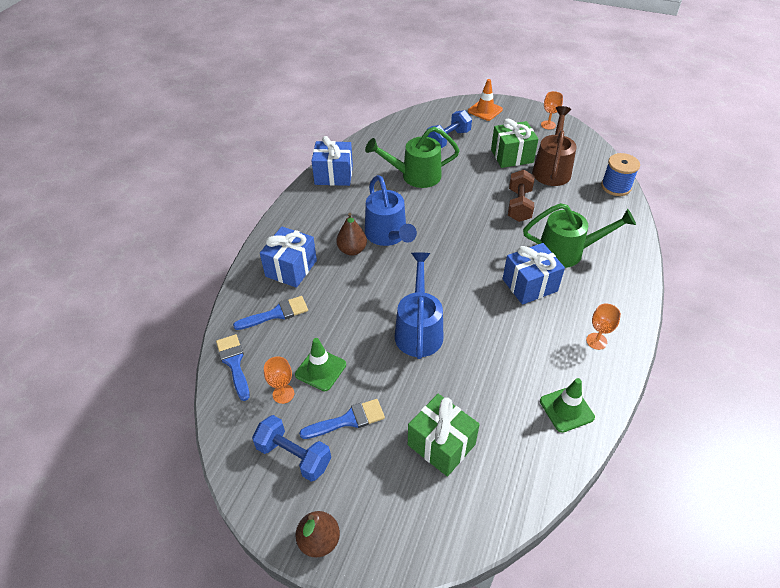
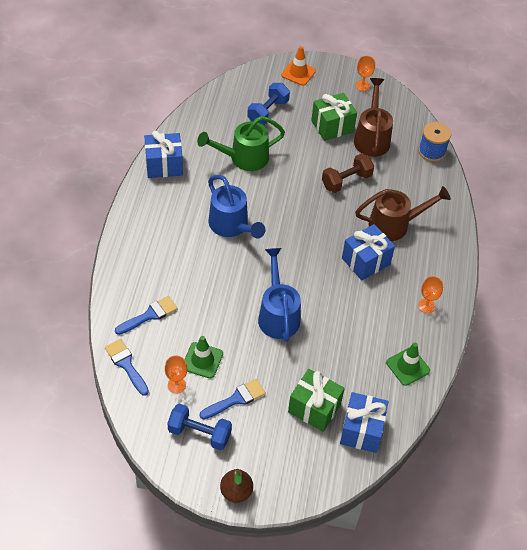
camera: 15 degrees left, 5 degrees up
(291, 268) = (150, 270): blue gift -> blue gift (362, 430)
(352, 250) = (202, 245): brown pear -> none
(519, 205) = (346, 181): brown dumbbell -> brown dumbbell turned 60 degrees clockwise
(568, 252) = (395, 225): green watering can -> brown watering can

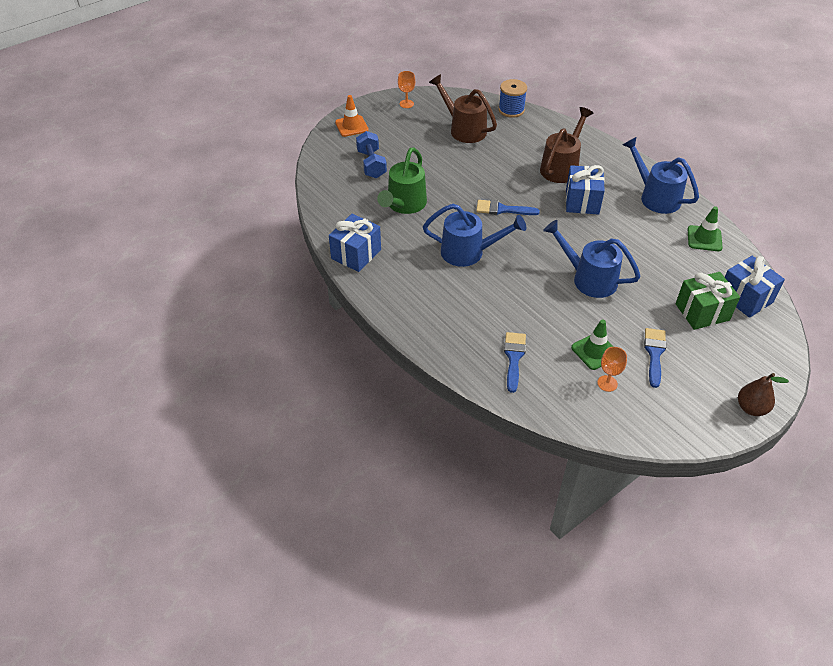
camera: 45 degrees left, 5 degrees down
(126, 364) = (554, 405): blue brush -> blue brush (502, 209)
(199, 433) = (672, 397): blue dumbbell -> none
(332, 126) = (428, 141): green gift -> none
(346, 181) = (492, 166): brown dumbbell -> none
(426, 306) = (655, 196): orange goblet -> blue watering can

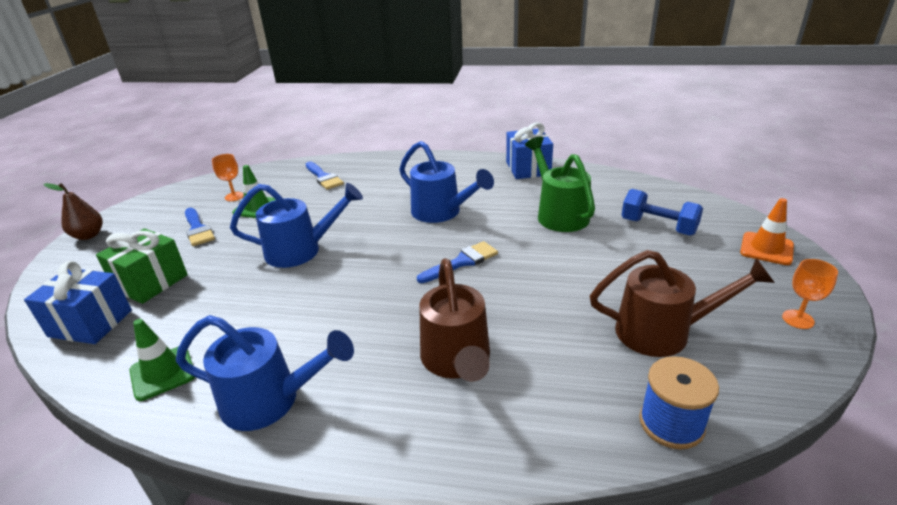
camera: 140 degrees right, 15 degrees down
(469, 252) = (442, 213): blue watering can -> blue watering can turned 105 degrees counterclockwise
(582, 201) = (378, 326): blue gift -> none

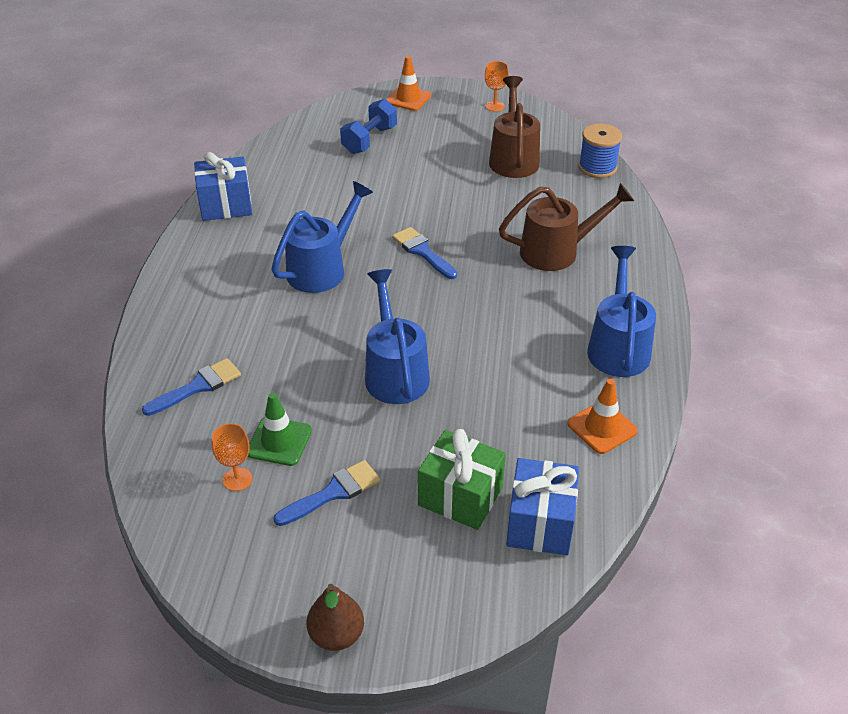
camera: 95 degrees left, 10 degrees up
(163, 373) = (602, 427): green traffic cone -> orange traffic cone
(558, 213) = (337, 191): green watering can -> none

